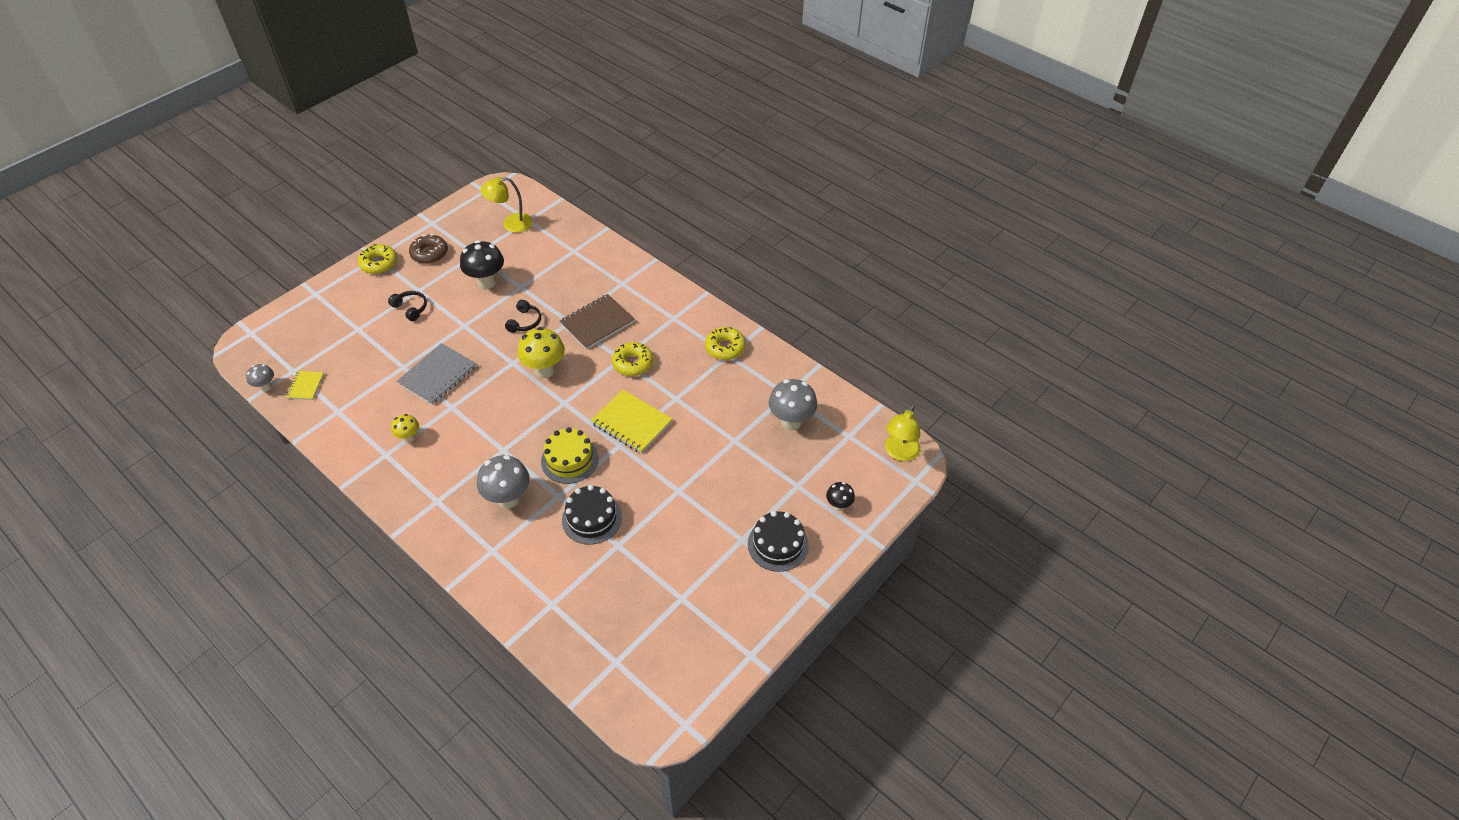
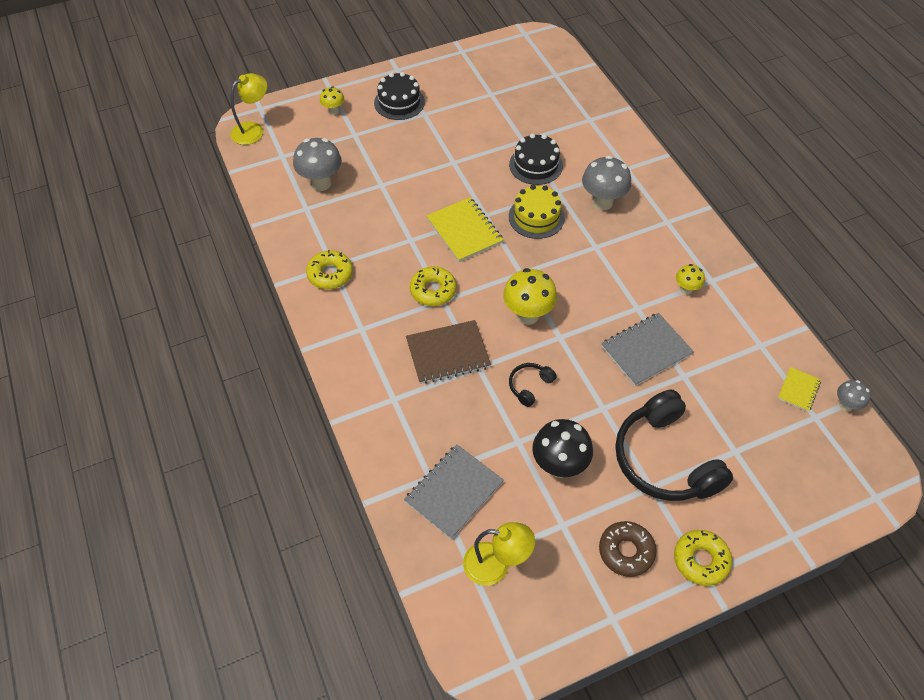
camera: 155 degrees left, 5 degrees up
(410, 308) = (665, 459): black headphones -> black headphones, size x2.29
(553, 248) = (454, 492): none -> grey notebook
(838, 506) = (333, 111): black mushroom -> yellow mushroom

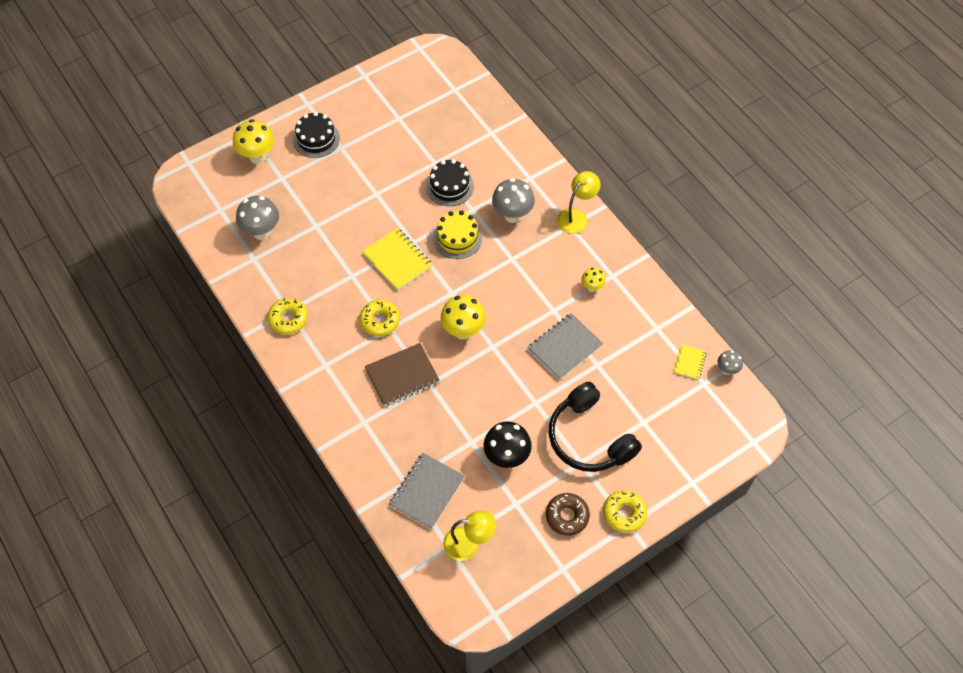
camera: 10 degrees left, 5 degrees up
(253, 130) = (188, 187): yellow lamp -> yellow lamp (576, 216)
(333, 111) = (258, 156): yellow mushroom -> yellow mushroom, size x1.81
(530, 386) = (474, 393): black headphones -> none

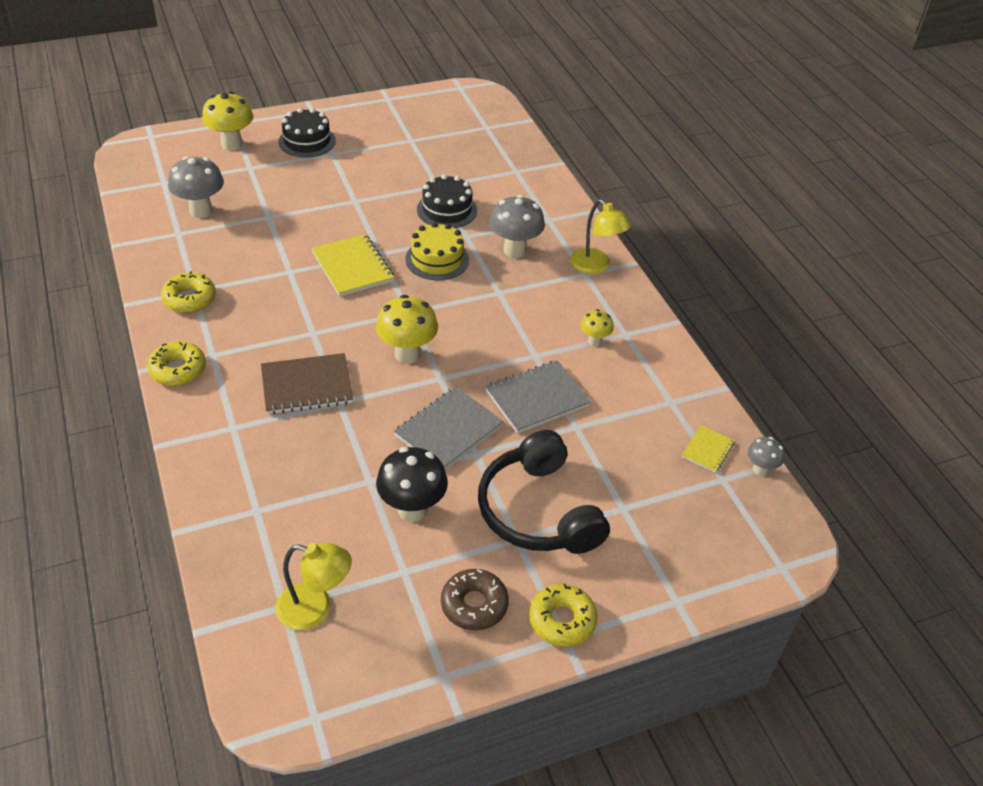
camera: 10 degrees right, 15 degrees down
(380, 321) = (304, 322): yellow donut -> yellow donut (178, 369)
(427, 491) = (282, 528): grey notebook -> grey notebook (448, 430)
(576, 216) = (596, 266): yellow lamp -> yellow lamp turned 90 degrees clockwise

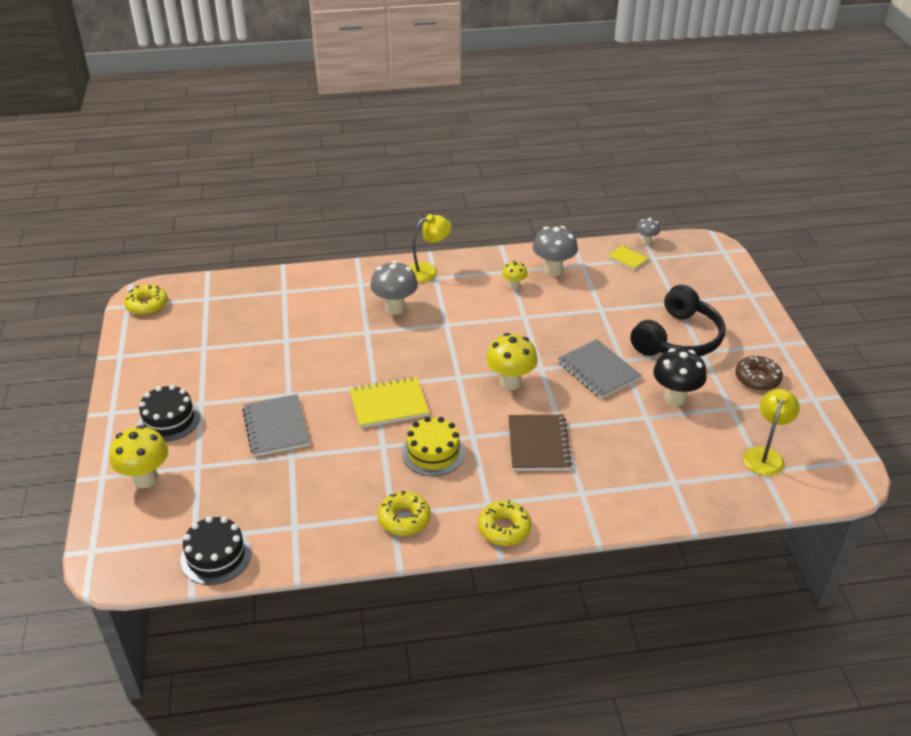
camera: 75 degrees left, 5 degrees down
(201, 211) = (261, 507): grey mushroom -> grey mushroom (553, 270)
(437, 259) = (393, 352): yellow cake -> yellow cake (433, 452)
(447, 210) = (325, 338): black cake -> black cake (216, 556)
(537, 398) = (570, 323): grey notebook -> grey notebook (276, 427)
(538, 511) = (678, 338): black headphones -> black headphones turned 45 degrees counterclockwise
(562, 620) = (767, 343): yellow donut -> yellow donut (147, 305)

